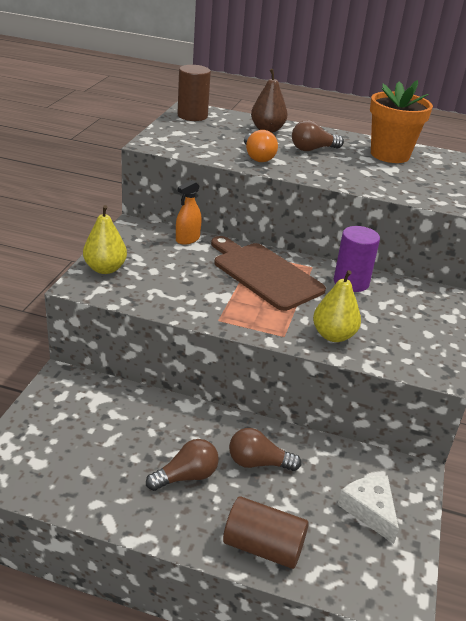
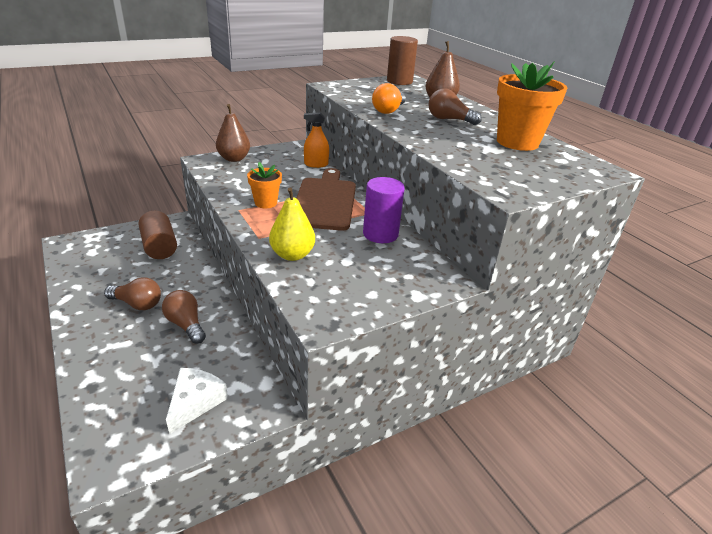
camera: 45 degrees right, 0 degrees up
(105, 269) = (234, 159): yellow pear -> brown pear
(226, 301) = (266, 203): none -> orange flower pot
(263, 547) = (100, 368): brown cylinder -> brown cylinder (159, 247)

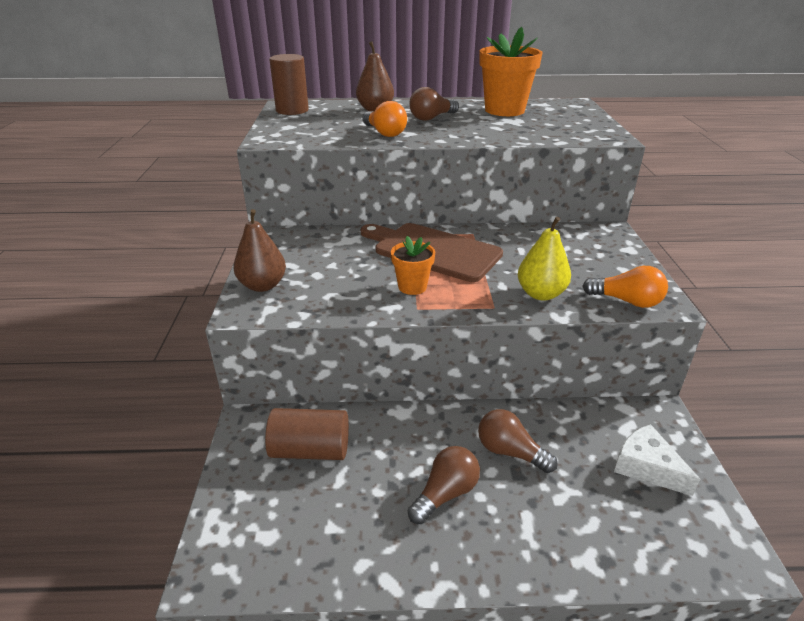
camera: 60 degrees left, 0 degrees up
(186, 325) = (510, 452): brown light bulb -> brown light bulb turned 45 degrees clockwise
(310, 299) = (626, 301): none -> orange light bulb
(316, 164) = (334, 235): orange spray bottle -> none
(380, 234) = (519, 239): purple cylinder -> none

